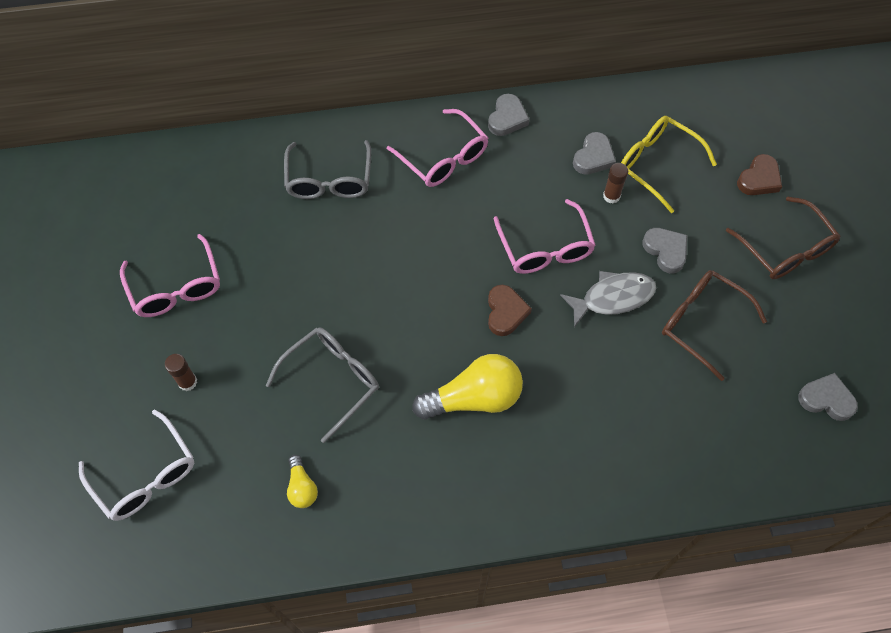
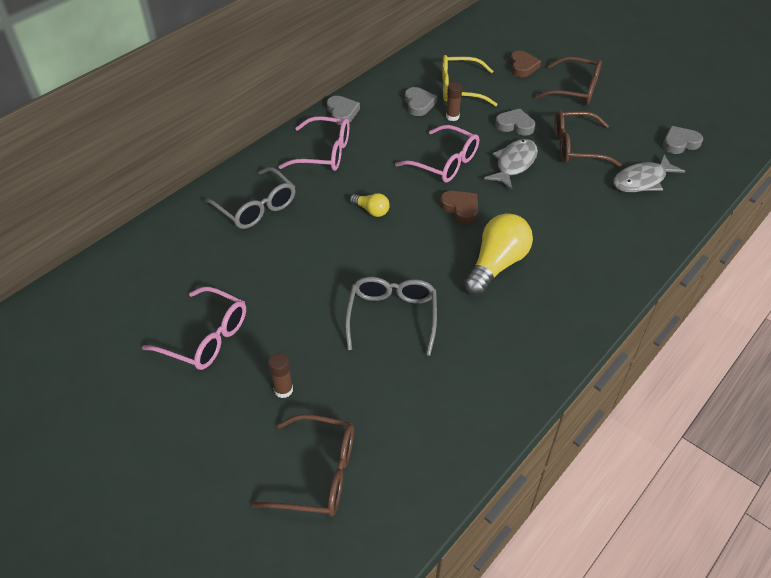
camera: 40 degrees left, 15 degrees down
(146, 476) = (318, 474): white glasses -> brown glasses
(302, 487) = (445, 393): yellow light bulb -> yellow light bulb (371, 210)
(726, 414) = (642, 181): none -> grey fish

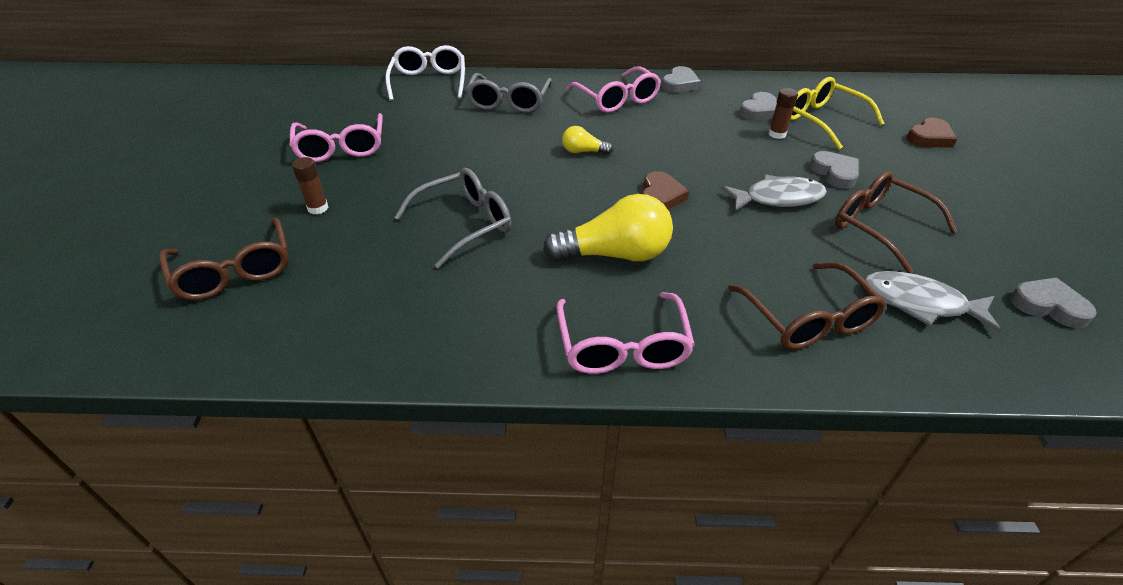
camera: 50 degrees right, 5 degrees down
(161, 233) = (429, 82): none -> white glasses
(371, 210) = (583, 152): yellow light bulb -> yellow light bulb turned 105 degrees clockwise
(445, 163) = (707, 159): pink glasses -> pink glasses (623, 346)
(575, 90) = (968, 185): brown glasses -> brown glasses (808, 319)

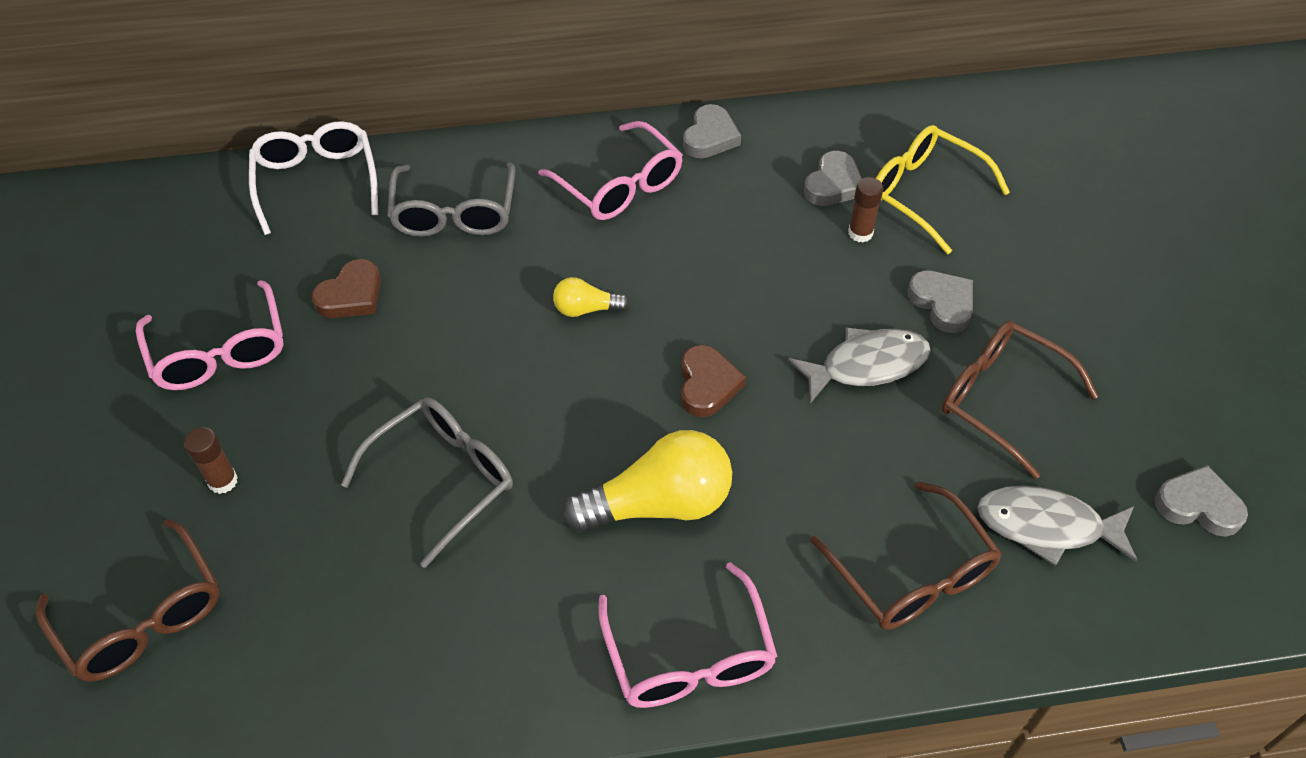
camera: 10 degrees left, 10 degrees up
(929, 138) = (1071, 211): brown heart -> brown heart (351, 295)

